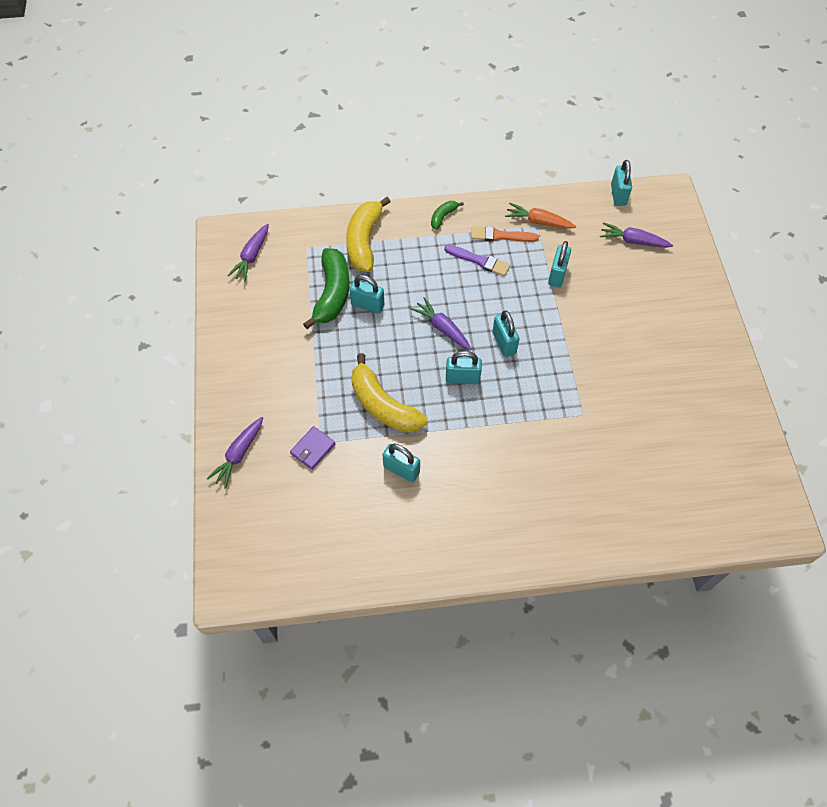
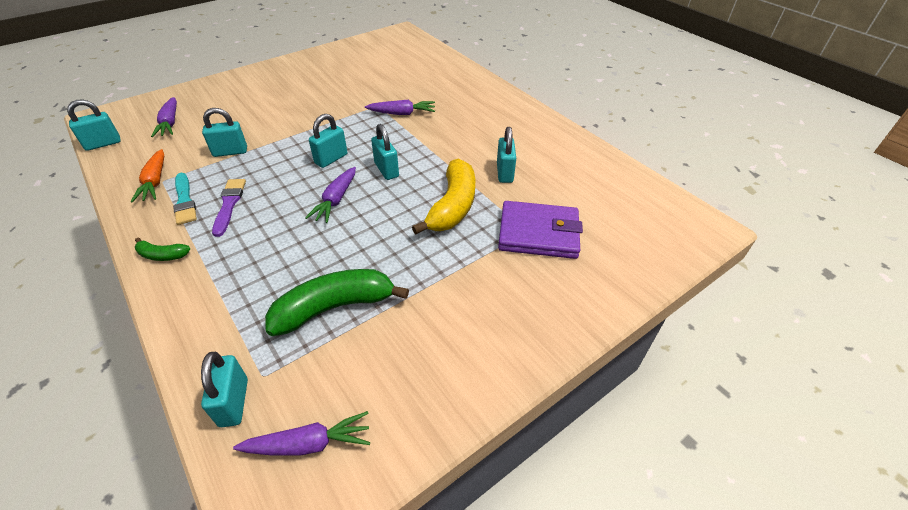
camera: 120 degrees left, 15 degrees down
(239, 454) = (598, 285): purple carrot -> purple carrot (402, 113)
(313, 449) = (538, 233): purple wallet -> purple wallet, size x1.90
(364, 241) = (229, 314): yellow banana -> none
(367, 305) = (335, 267): turquoise padlock -> turquoise padlock (234, 402)
(500, 236) = (184, 201): orange brush -> turquoise brush

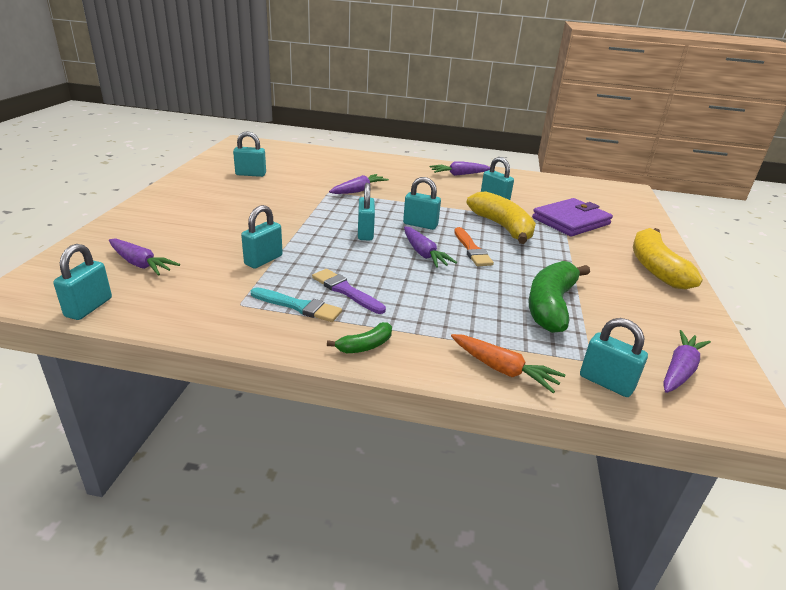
camera: 45 degrees left, 15 degrees down
(155, 182) = (233, 308): orange carrot -> orange carrot (503, 370)
(352, 68) = (251, 174): none -> turquoise padlock
(380, 216) = (472, 249): none -> orange brush
(517, 336) = (655, 268): none -> yellow banana
(527, 128) = (459, 174): none -> purple carrot

